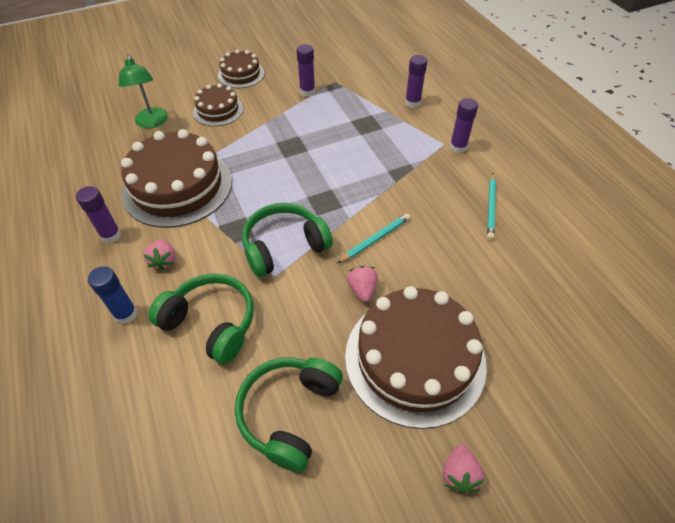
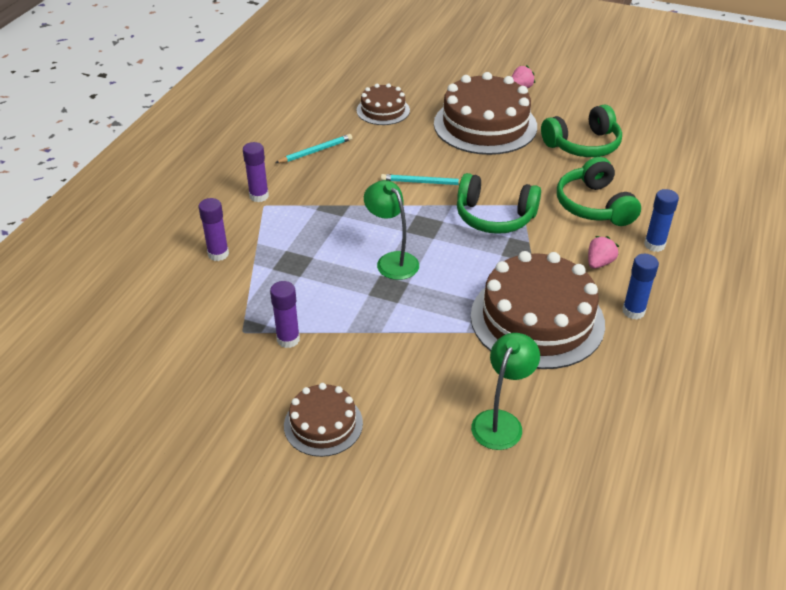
camera: 135 degrees left, 10 degrees down
(111, 235) = (633, 311): purple glue stick -> blue glue stick
(218, 110) = (410, 385): brown cake -> brown cake (383, 110)
(312, 163) = (392, 261): none -> green lamp
(362, 289) = (472, 165): pink strawberry -> none

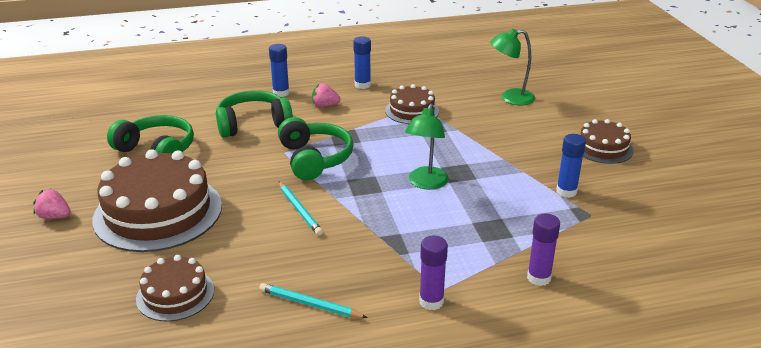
camera: 125 degrees left, 10 degrees down
(288, 339) = (566, 191): purple glue stick -> blue glue stick
(537, 319) = (412, 111): brown cake -> brown cake, size x0.53
(594, 205) = (253, 124): green headphones -> green headphones turned 150 degrees counterclockwise

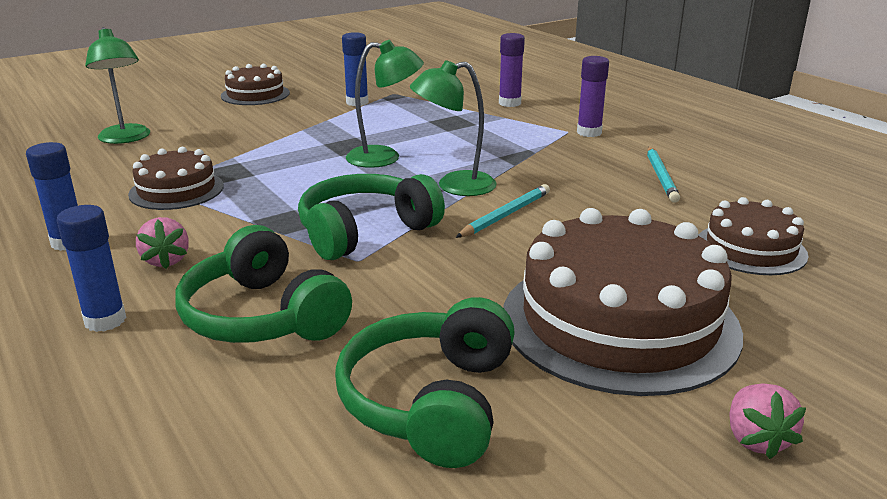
camera: 110 degrees left, 5 degrees down
(357, 201) = (454, 186): none -> green lamp

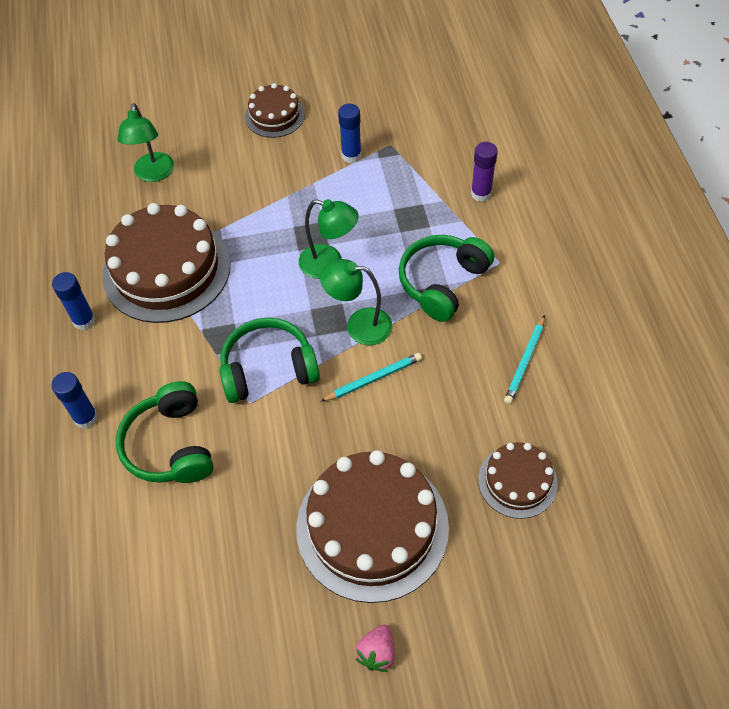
camera: 25 degrees right, 30 degrees up
(166, 260) = (135, 363): pink strawberry -> none
(176, 190) = (166, 270): brown cake -> brown cake, size x1.89
(431, 402) = (227, 557): green headphones -> green headphones (442, 282)
(589, 132) = (515, 270): purple glue stick -> none

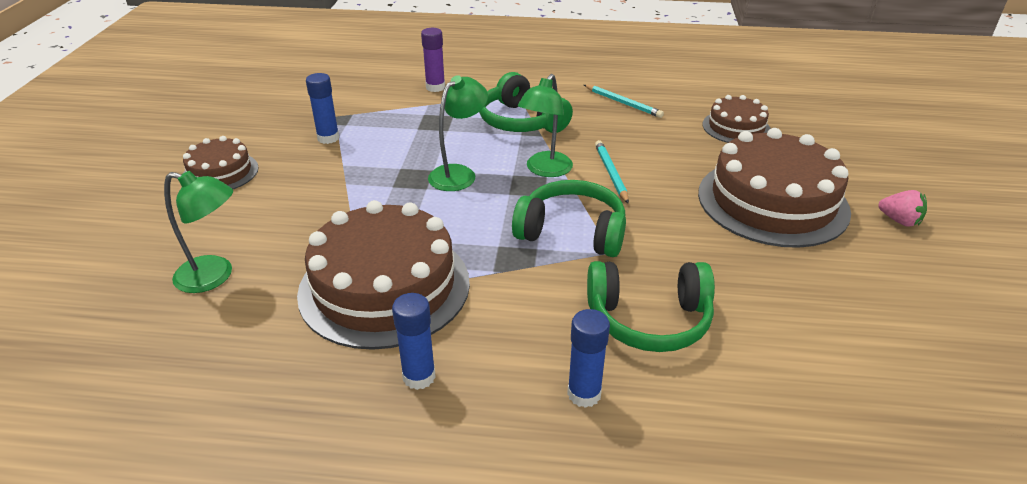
camera: 75 degrees left, 20 degrees down
(268, 369) = (572, 232): green headphones -> green headphones turned 105 degrees clockwise

